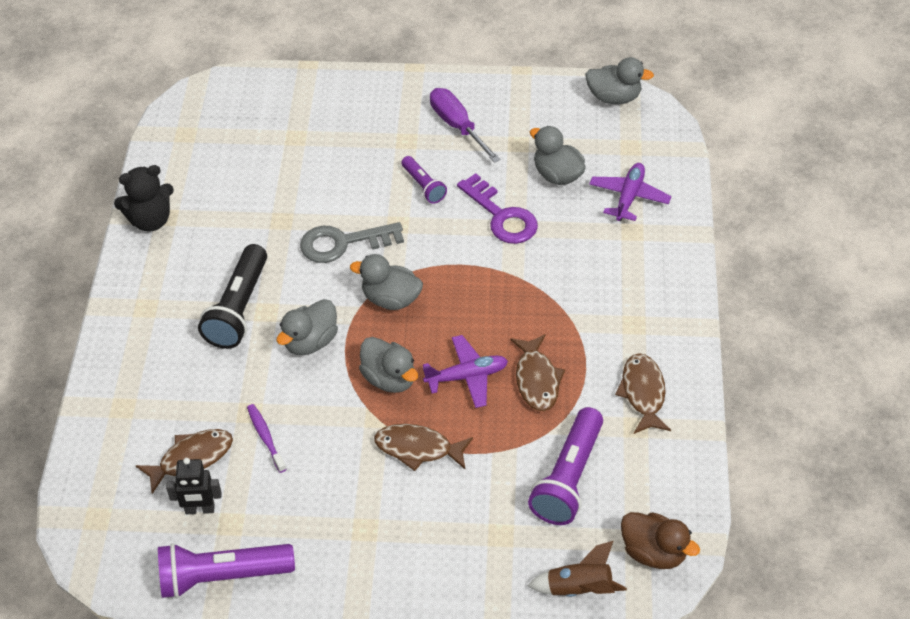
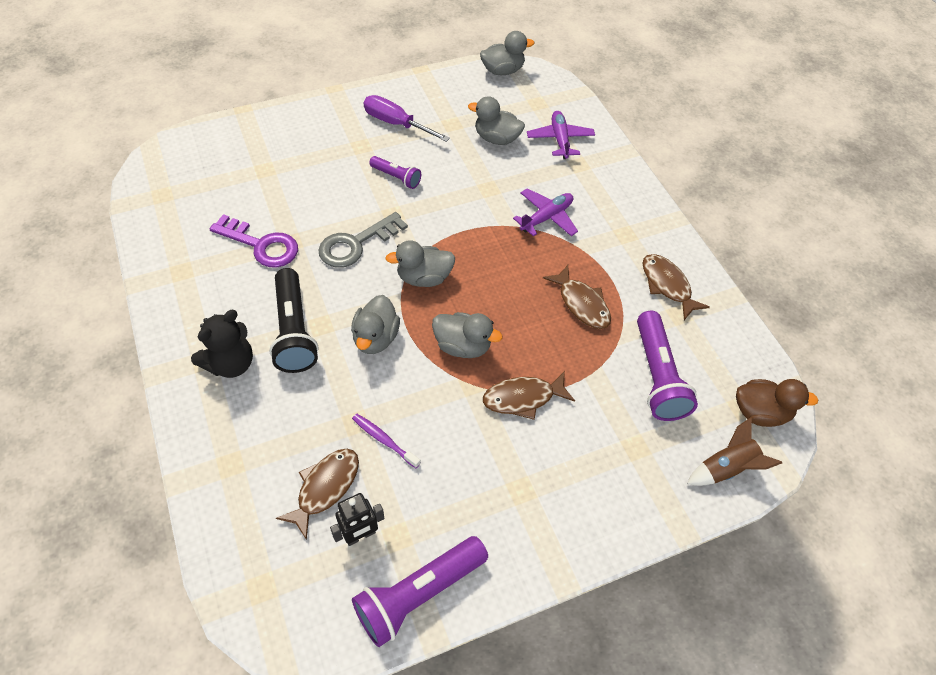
camera: 30 degrees left, 5 degrees up
(150, 220) = (167, 279): black teddy bear -> black teddy bear (230, 363)
(467, 376) = (525, 321): purple plane -> purple plane (546, 217)
(501, 216) = (473, 182): purple key -> purple key (261, 245)

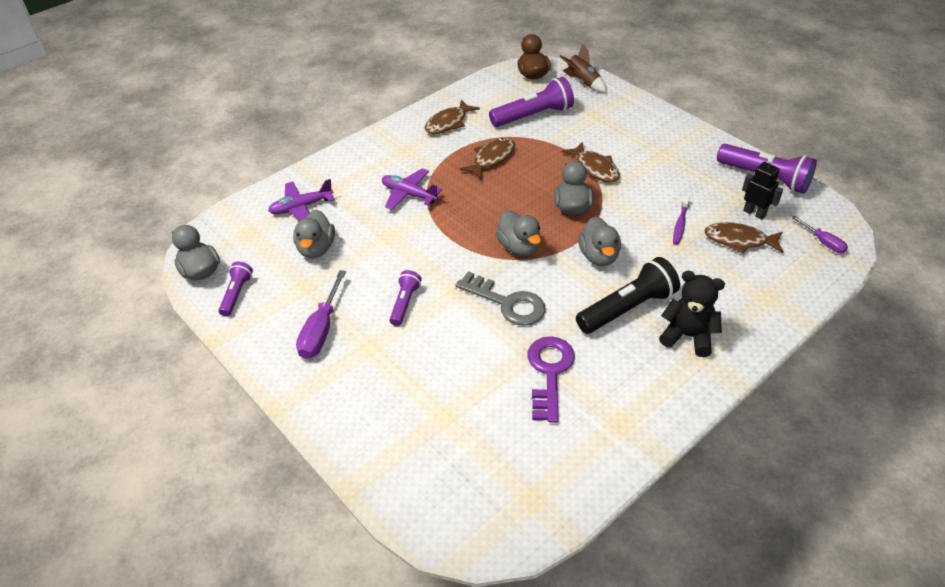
camera: 105 degrees left, 10 degrees down
(269, 586) = (823, 242): none -> purple screwdriver
(376, 338) = (598, 256): grey duck -> grey duck turned 90 degrees clockwise
(464, 86) = (236, 294): none -> purple flashlight

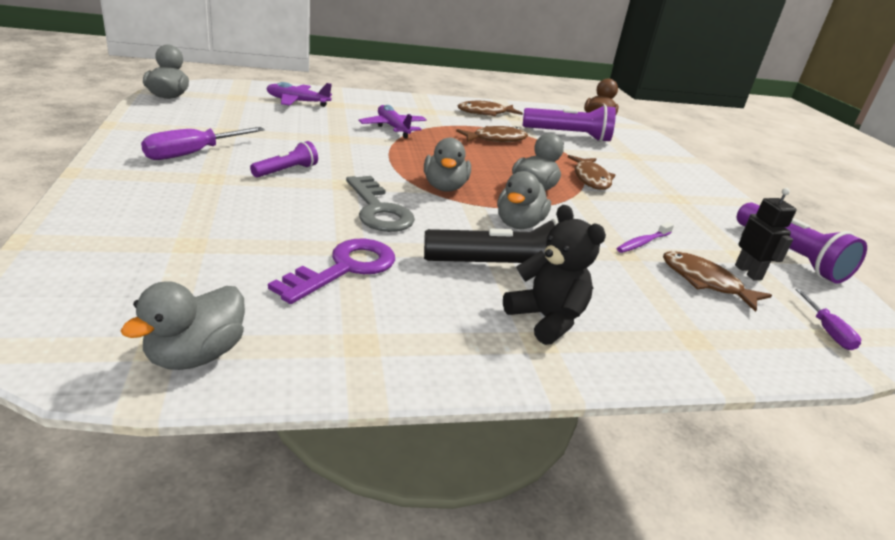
camera: 25 degrees right, 15 degrees down
(236, 294) = (170, 114): purple flashlight -> none
(316, 249) = (271, 120): grey duck -> grey duck (195, 355)
(583, 82) = (642, 138): brown rocket -> none

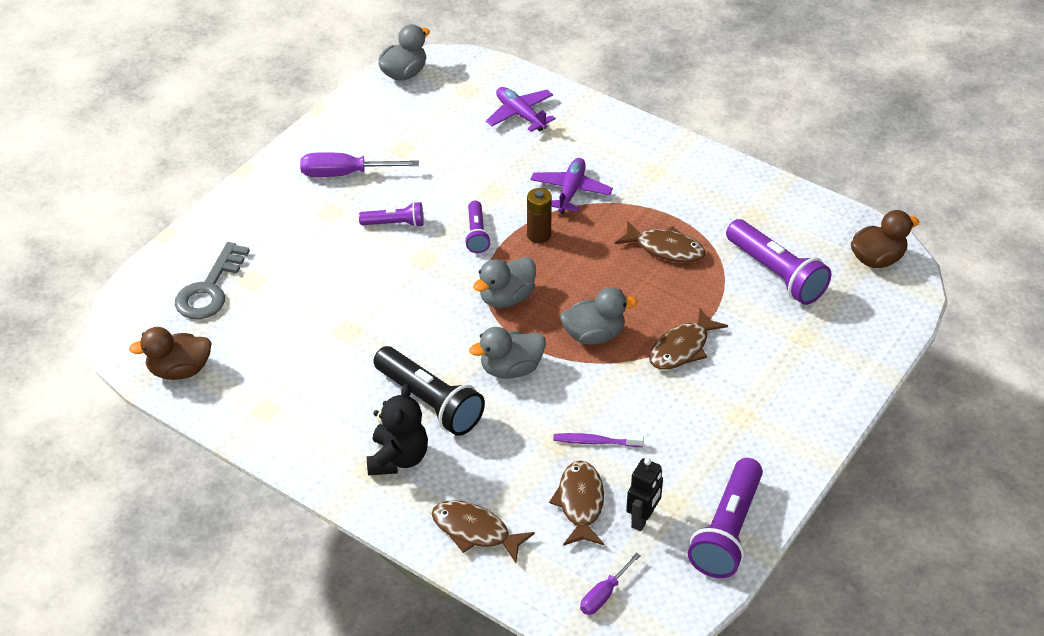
camera: 50 degrees right, 15 degrees up
(195, 355) = (179, 370): grey duck -> brown duck
(344, 268) = (322, 348): purple key -> none
(364, 161) = (476, 234): none -> purple flashlight
(378, 210) = (414, 301): grey key -> grey key (210, 289)
(409, 151) = (539, 235): none -> brown battery
(485, 113) = (724, 197): brown fish -> brown fish (475, 531)

